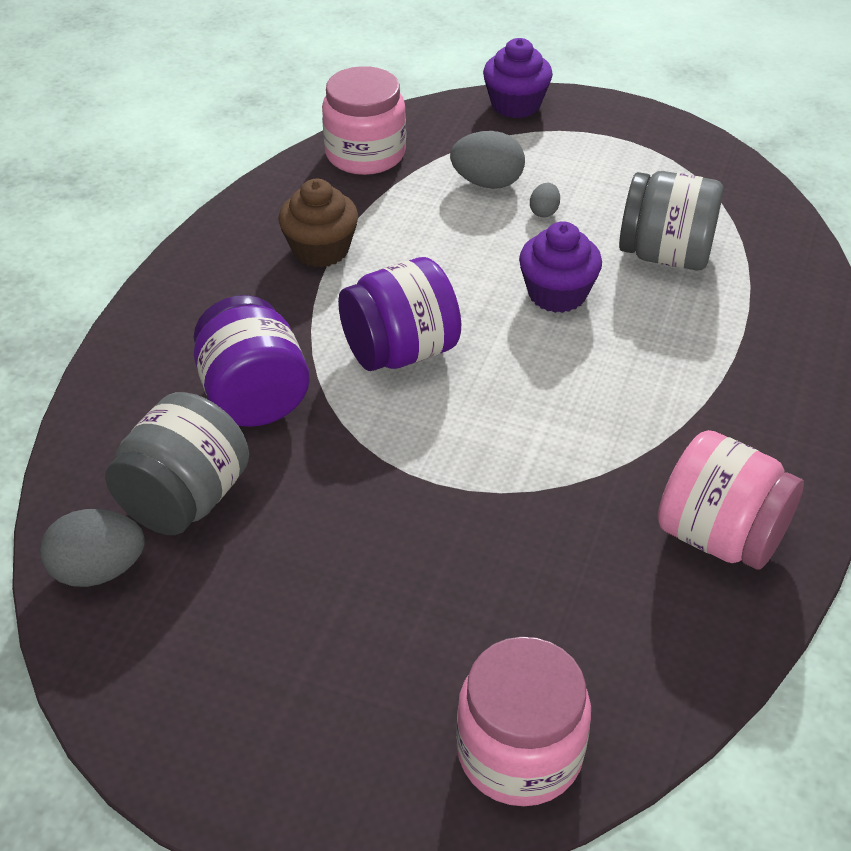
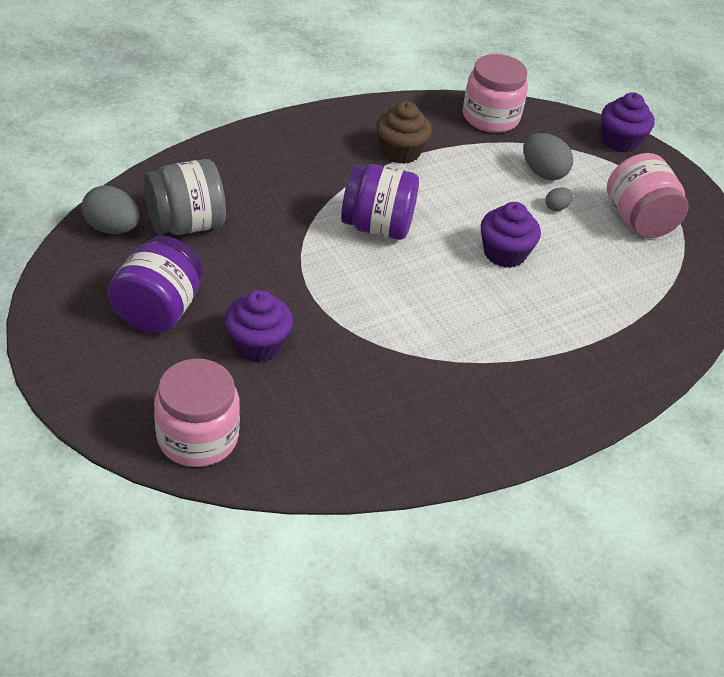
camera: 35 degrees right, 0 degrees up
(254, 397) = (275, 200): purple jar -> purple jar (158, 311)
(445, 584) = (258, 344): none -> purple cupcake
(665, 255) = (600, 274): grey jar -> none
(719, 536) = (429, 425): pink jar -> pink jar (638, 220)

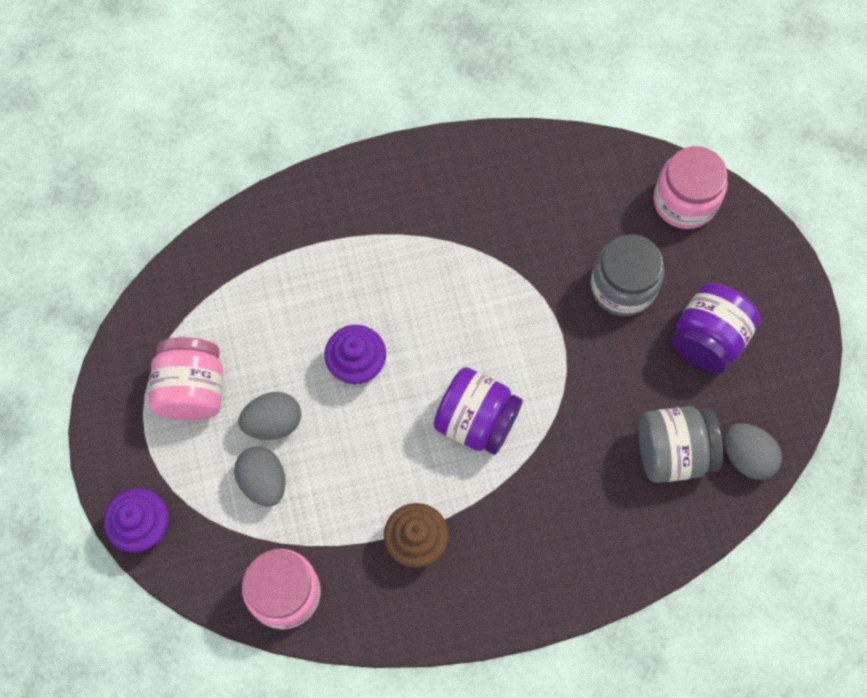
camera: 160 degrees left, 25 degrees up
(258, 344) = (622, 287): purple cupcake -> grey jar
(556, 207) = (273, 423): grey egg -> grey egg, size x1.91

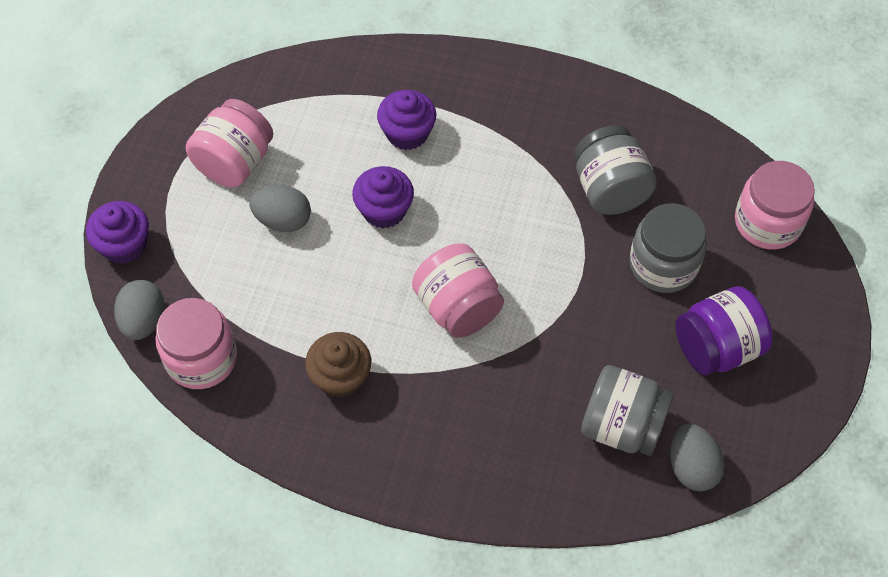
camera: 30 degrees right, 10 degrees down
(263, 481) = (244, 261): grey egg -> grey egg (144, 321)
(331, 277) = (407, 133): none -> purple cupcake
(476, 421) = (457, 307): purple jar -> pink jar
(538, 239) = (610, 189): none -> grey jar

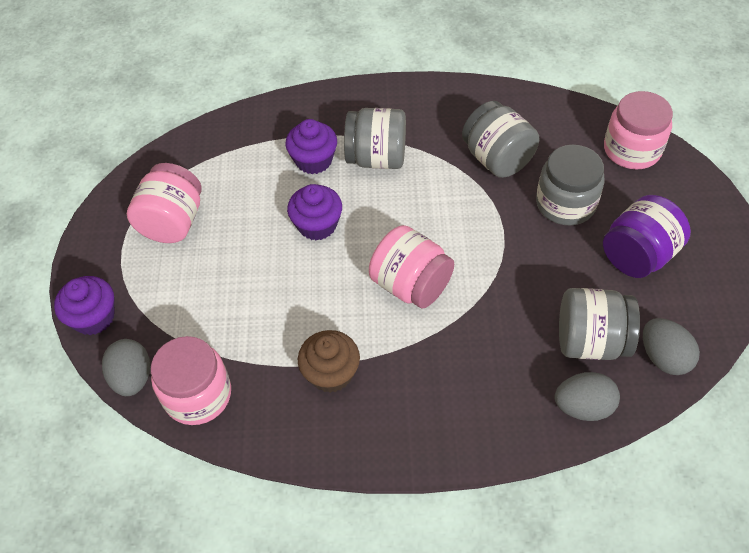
camera: 15 degrees left, 5 degrees down
(283, 220) = (232, 257): grey egg -> grey egg (583, 407)
(477, 150) = (377, 158): none -> grey jar

